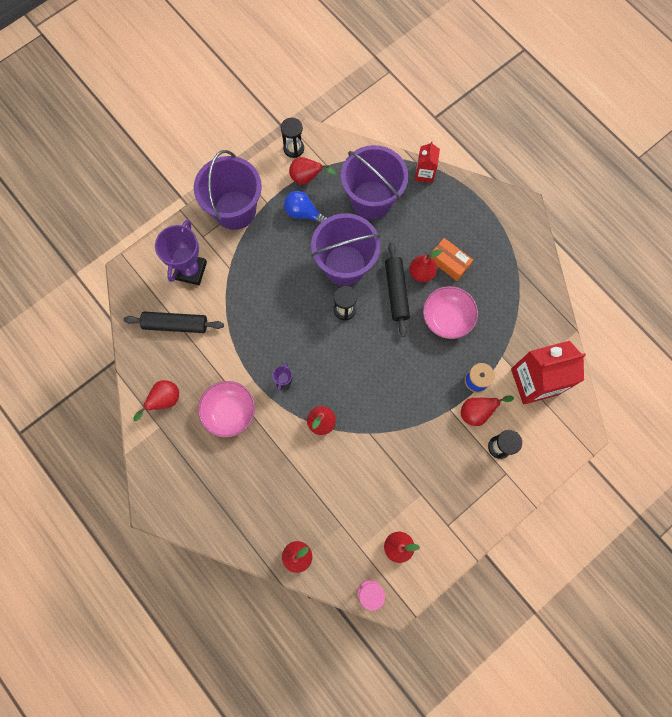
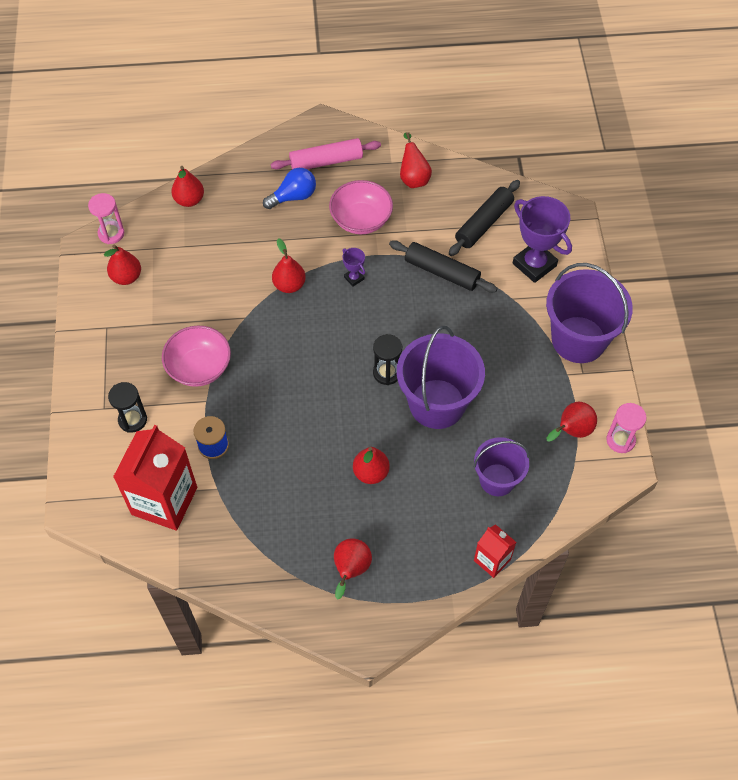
camera: 125 degrees right, 15 degrees down
(190, 477) = (326, 161): none -> pink rolling pin
(293, 148) = (620, 440): black hourglass -> pink hourglass
(304, 213) = (529, 402): blue light bulb -> blue light bulb (293, 196)
(371, 200) = (497, 480): purple bucket -> purple bucket, size x0.61
(396, 291) = (369, 434): black rolling pin -> black rolling pin (442, 272)
(447, 318) = (300, 463): pink bowl -> pink bowl (199, 367)
(449, 262) = (361, 509): orange box -> none
(477, 412) = (182, 424): red pear -> red pear (351, 570)

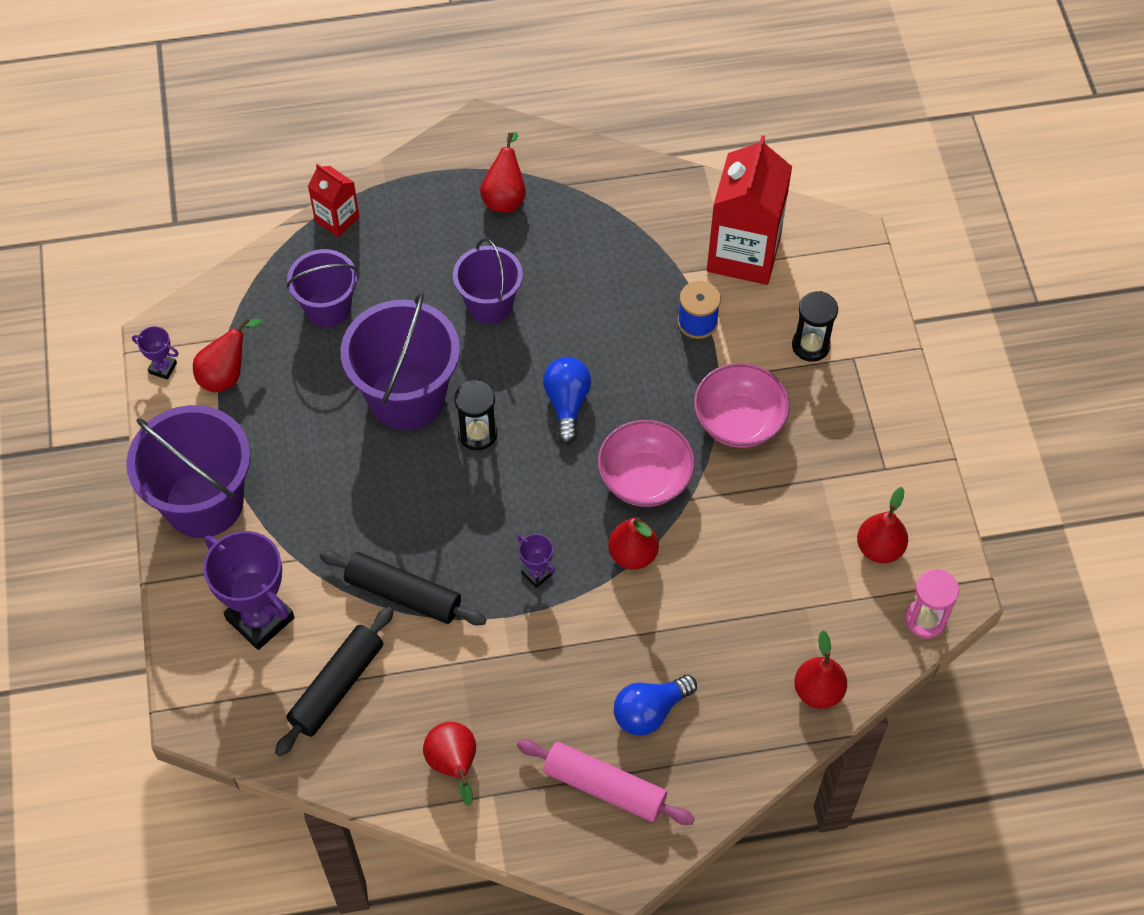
camera: 175 degrees right, 0 degrees up
(320, 390) = (567, 403): none -> blue light bulb
(326, 161) = (604, 787): pink rolling pin -> pink rolling pin turned 45 degrees clockwise
(361, 220) = (535, 677): pink bowl -> pink bowl (645, 479)
(371, 473) = (489, 304): red pear -> purple bucket
(620, 440) = (162, 368): pink hourglass -> purple trophy

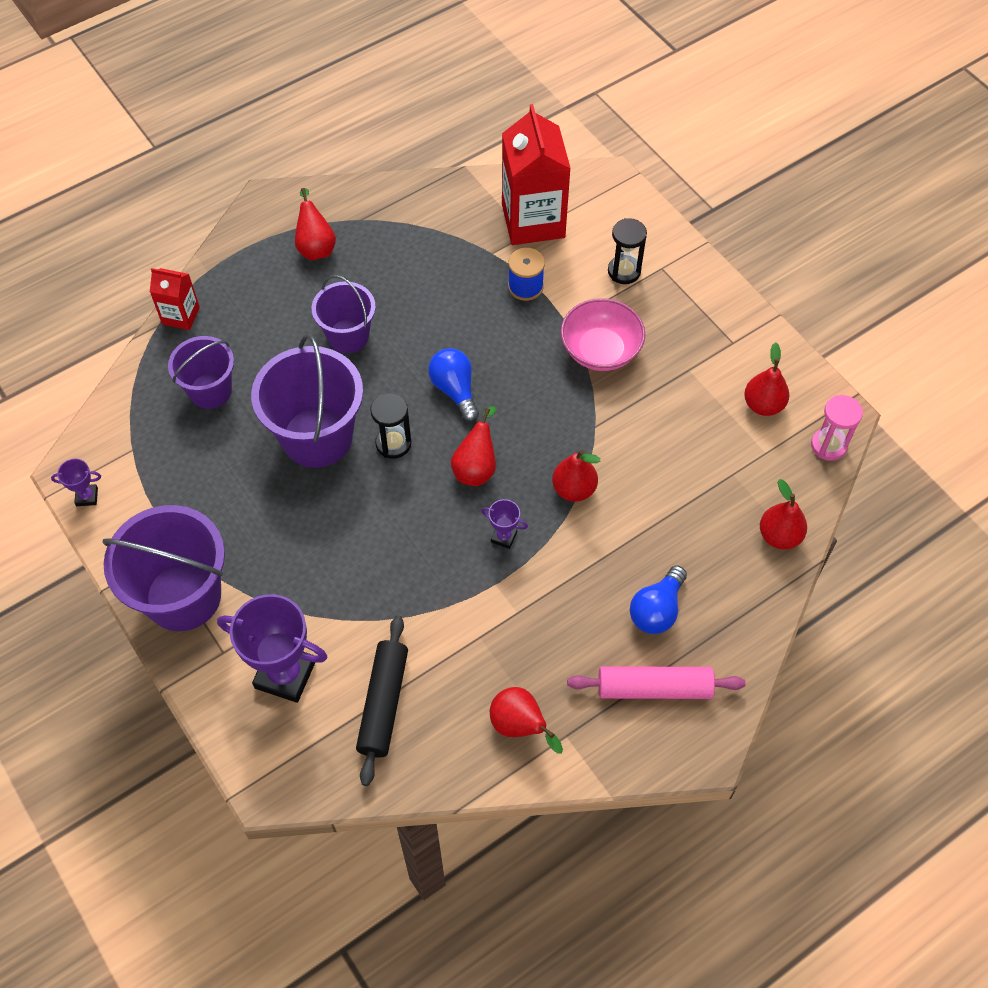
camera: 25 degrees left, 0 degrees up
(226, 375) = (148, 480): red pear -> red pear (476, 468)
(403, 594) = (400, 601): black rolling pin -> none
(645, 479) = (550, 425): pink bowl -> none

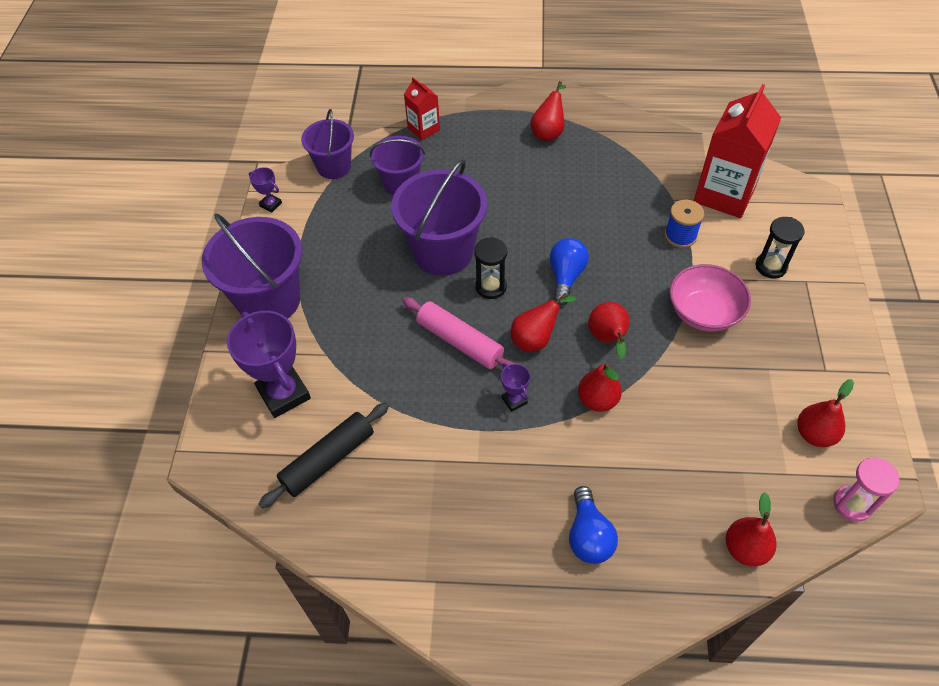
camera: 40 degrees right, 5 degrees down
(348, 336) = (521, 199): purple bucket -> purple bucket (334, 167)
(520, 726) = (407, 547): red pear -> red pear (608, 339)
(654, 688) = (535, 596): pink rolling pin -> pink rolling pin (460, 341)
(657, 610) = (588, 536): blue light bulb -> blue light bulb turned 75 degrees counterclockwise

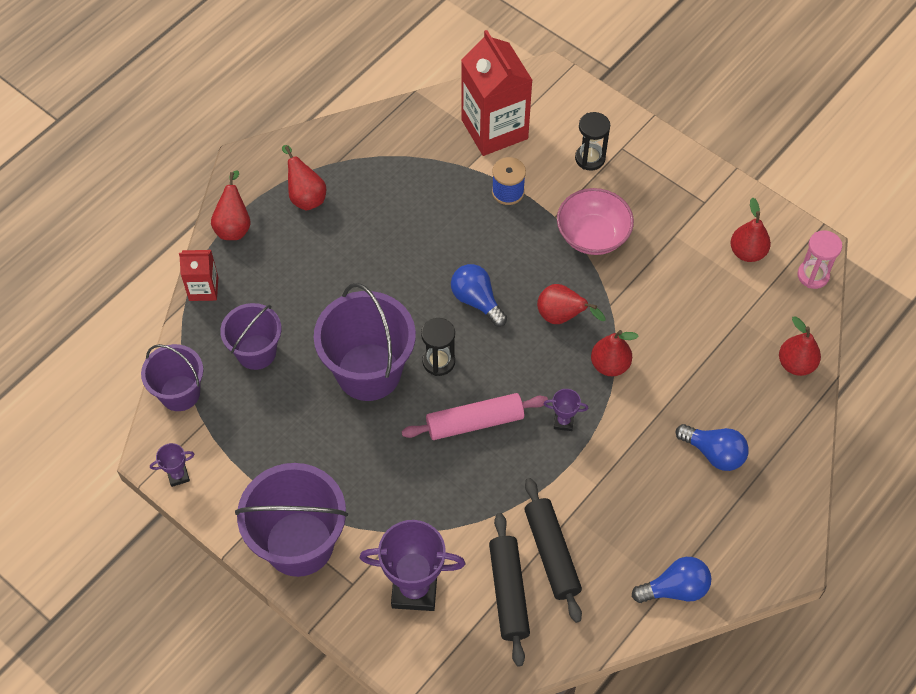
camera: 55 degrees left, 5 degrees up
(387, 468) = (552, 553): none -> black rolling pin
(428, 589) = (675, 588): none -> blue light bulb
(536, 339) = (519, 366): red pear -> red pear (234, 226)

